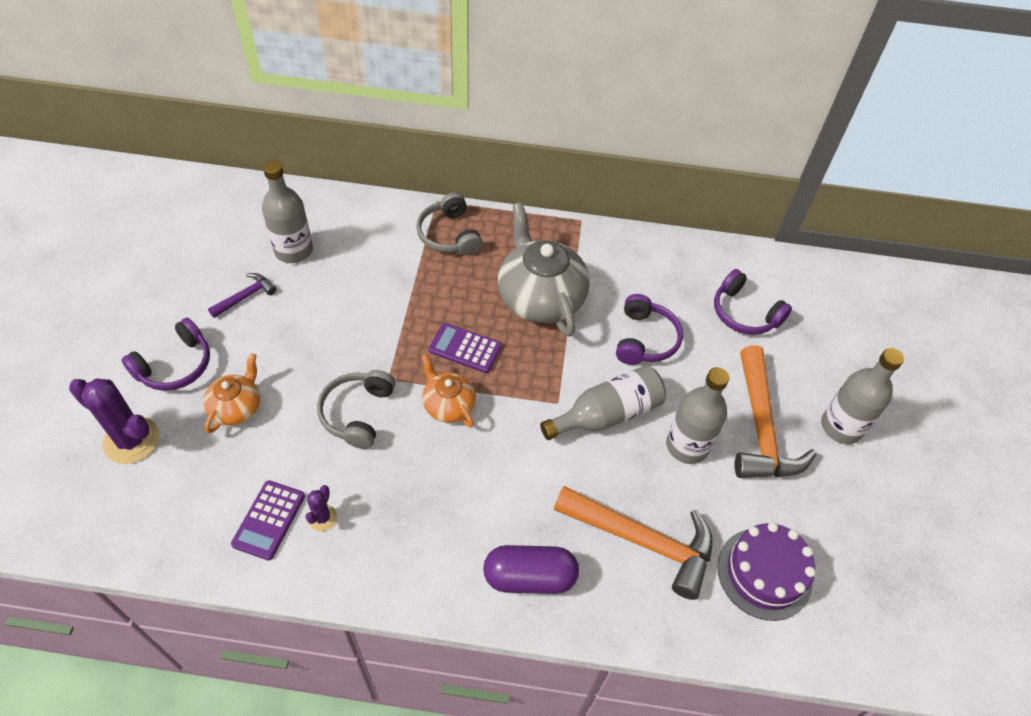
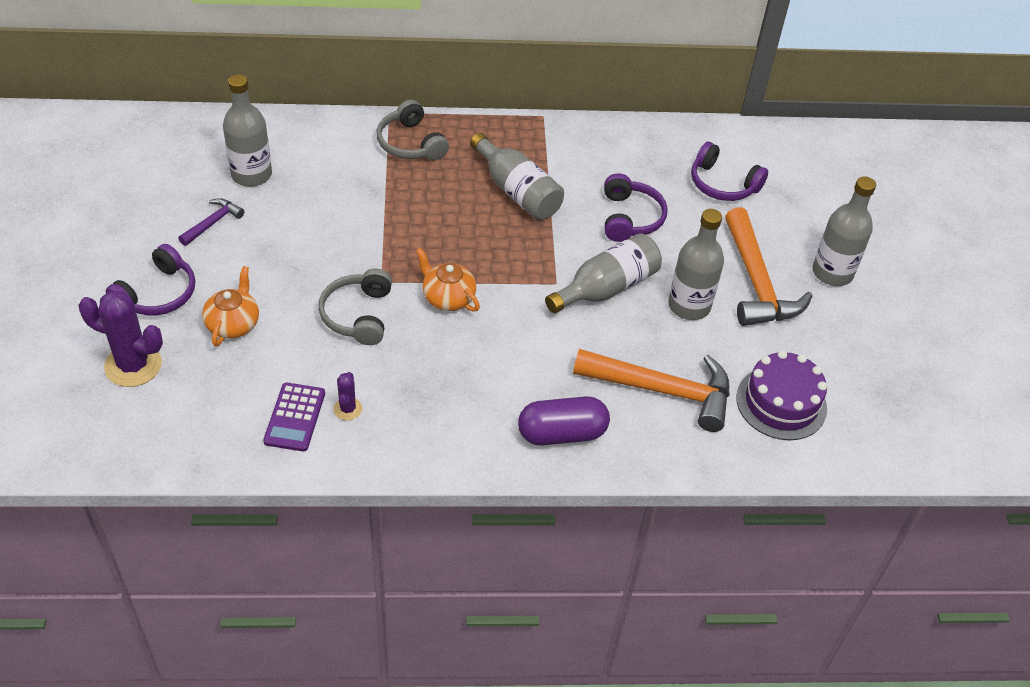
camera: 10 degrees left, 5 degrees down
(465, 348) = (452, 245): purple calculator -> none
(540, 298) = (517, 192): grey teapot -> grey bottle

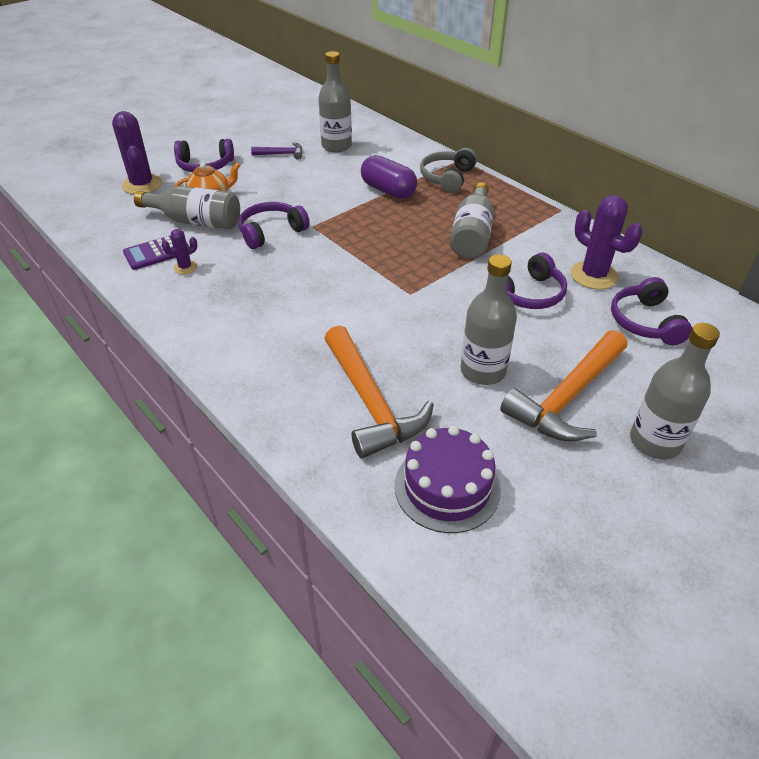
camera: 55 degrees right, 5 degrees down
(358, 315) = (271, 232): grey headphones -> purple headphones
(447, 297) = (332, 256): orange teapot -> none
(562, 433) = (263, 370): purple capsule -> purple capsule (388, 191)
(606, 288) = (440, 319): grey bottle -> grey bottle (196, 222)
(646, 167) = (593, 275): none -> purple cactus

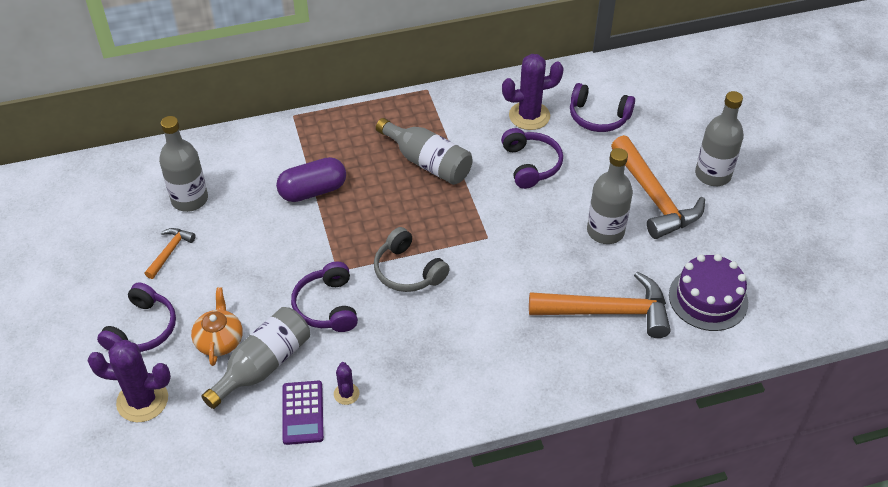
camera: 65 degrees left, 5 degrees up
(282, 154) = (170, 251): purple hammer -> orange hammer
(447, 178) = (321, 139): grey headphones -> grey headphones (408, 271)

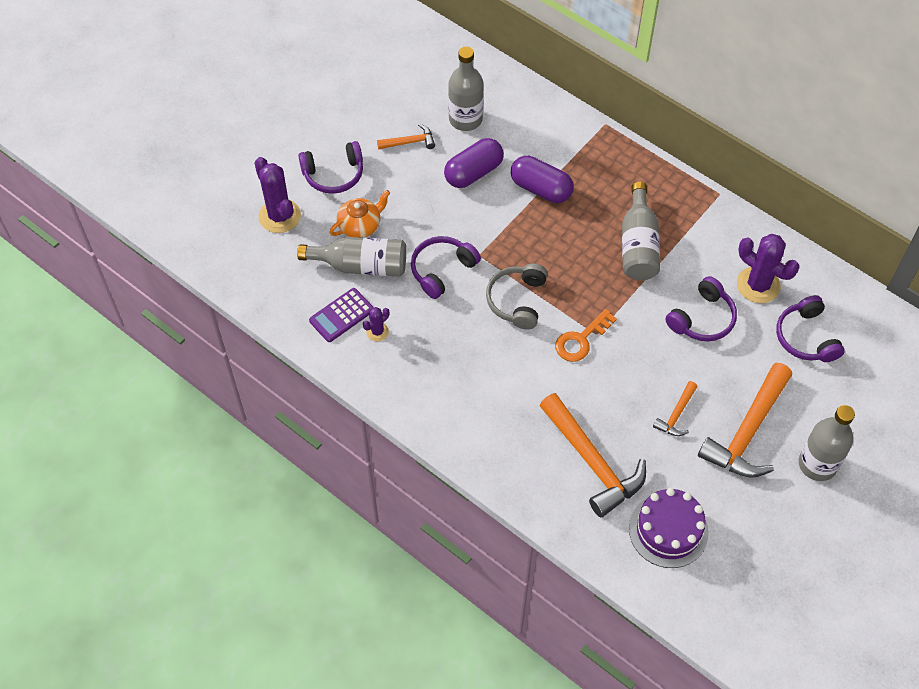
camera: 55 degrees right, 10 degrees up
(250, 226) = (473, 172): none -> purple capsule
(484, 250) = (581, 339): none -> orange key
(605, 231) = (676, 415): grey bottle -> orange hammer

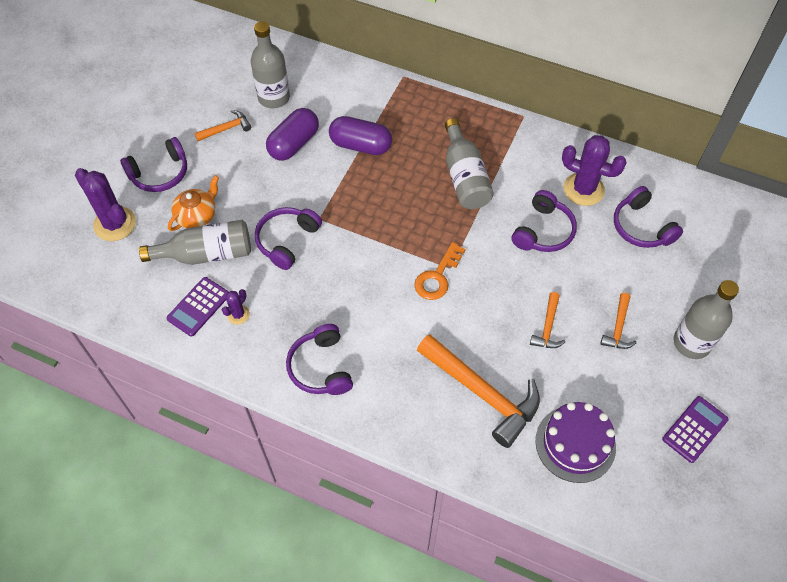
camera: 15 degrees left, 0 degrees up
(443, 400) = (321, 367): none -> purple headphones
(517, 300) = (366, 253): grey headphones -> none
(747, 432) = (618, 328): orange hammer -> orange hammer, size x0.48
(791, 546) = (694, 429): none -> purple calculator

